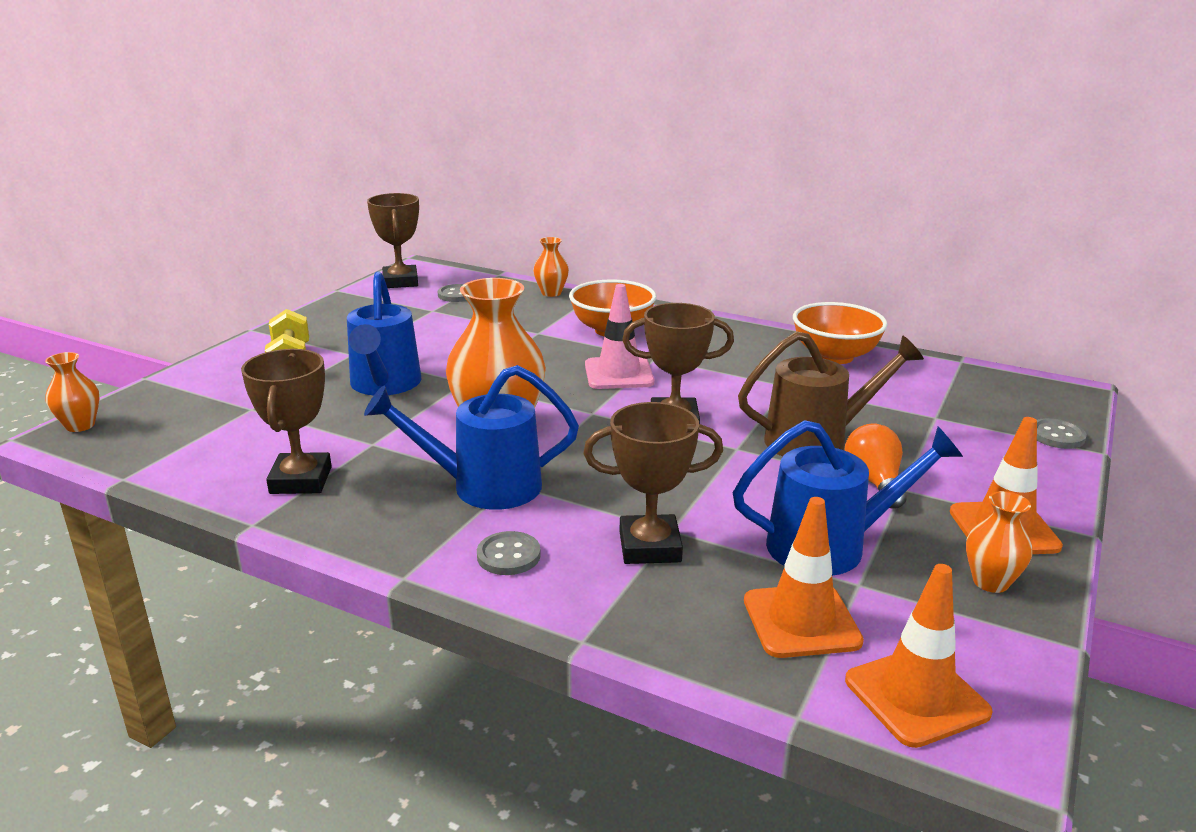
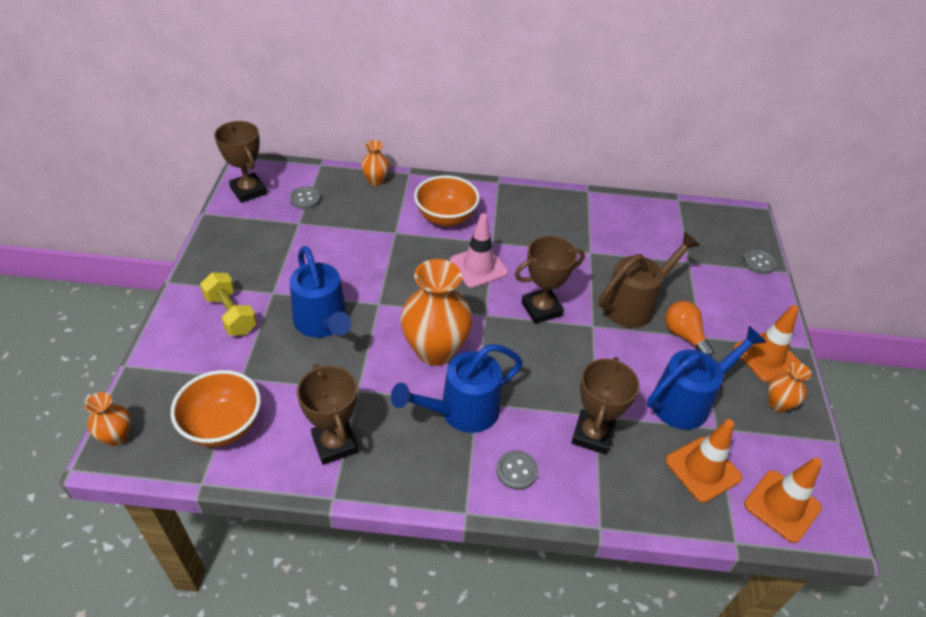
camera: 25 degrees left, 20 degrees up
(650, 547) = (592, 435): brown trophy -> brown trophy turned 45 degrees counterclockwise
(834, 356) = (603, 213): orange bowl -> orange bowl (223, 426)

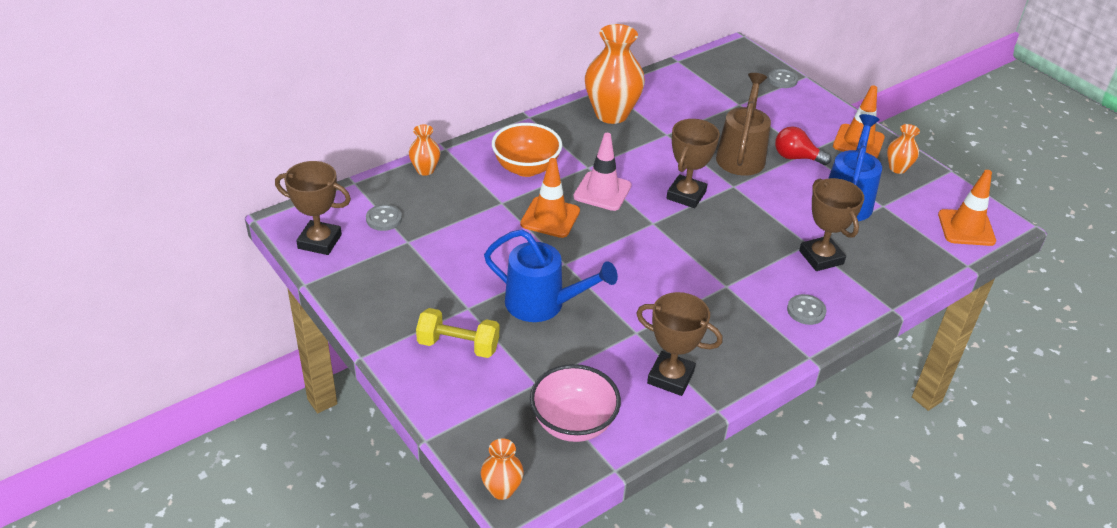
camera: 40 degrees left, 5 degrees down
(223, 426) = (573, 423): orange bowl -> pink bowl
(435, 350) = (652, 270): orange vase -> orange vase (611, 114)
(461, 412) = (724, 298): blue watering can -> none
(684, 335) = (796, 157): orange light bulb -> red light bulb
(703, 469) = (904, 235): orange traffic cone -> orange traffic cone (550, 217)

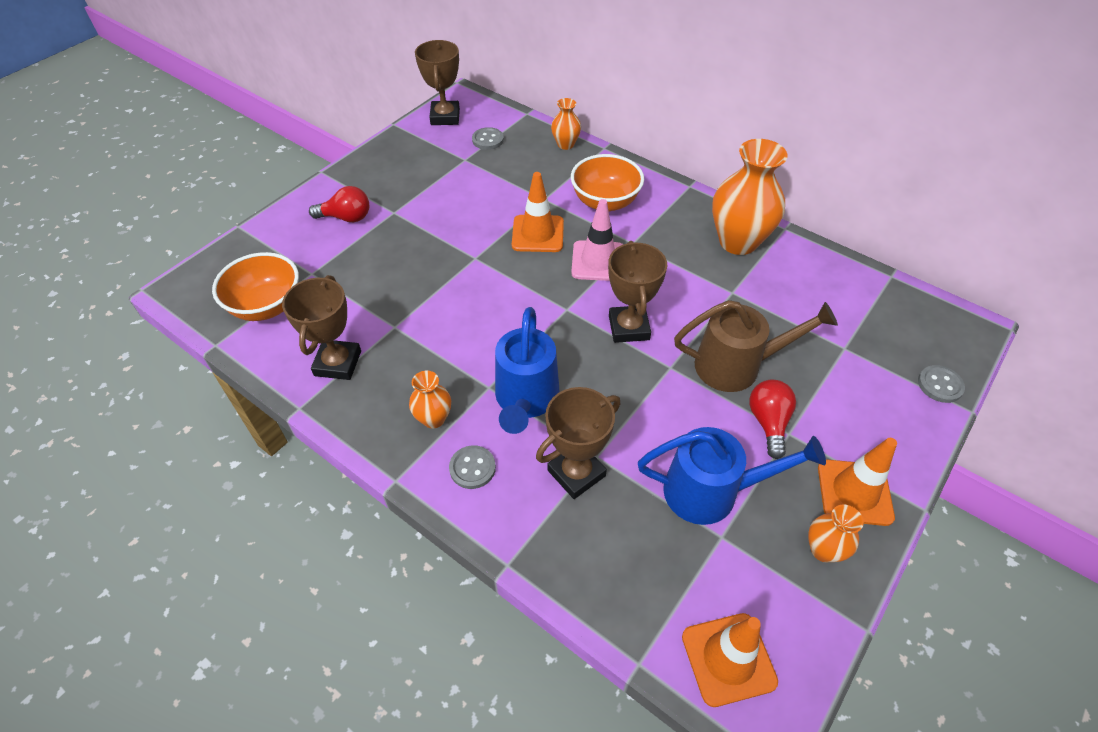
camera: 75 degrees right, 10 degrees up
(458, 345) = (346, 217): yellow dumbbell -> red light bulb
(502, 490) = (189, 279): orange vase -> orange vase (434, 418)
(543, 304) = (413, 256): blue watering can -> blue watering can (526, 400)
(573, 423) = (267, 306): pink bowl -> orange bowl
(686, 195) = (628, 328): brown trophy -> brown trophy turned 75 degrees clockwise

